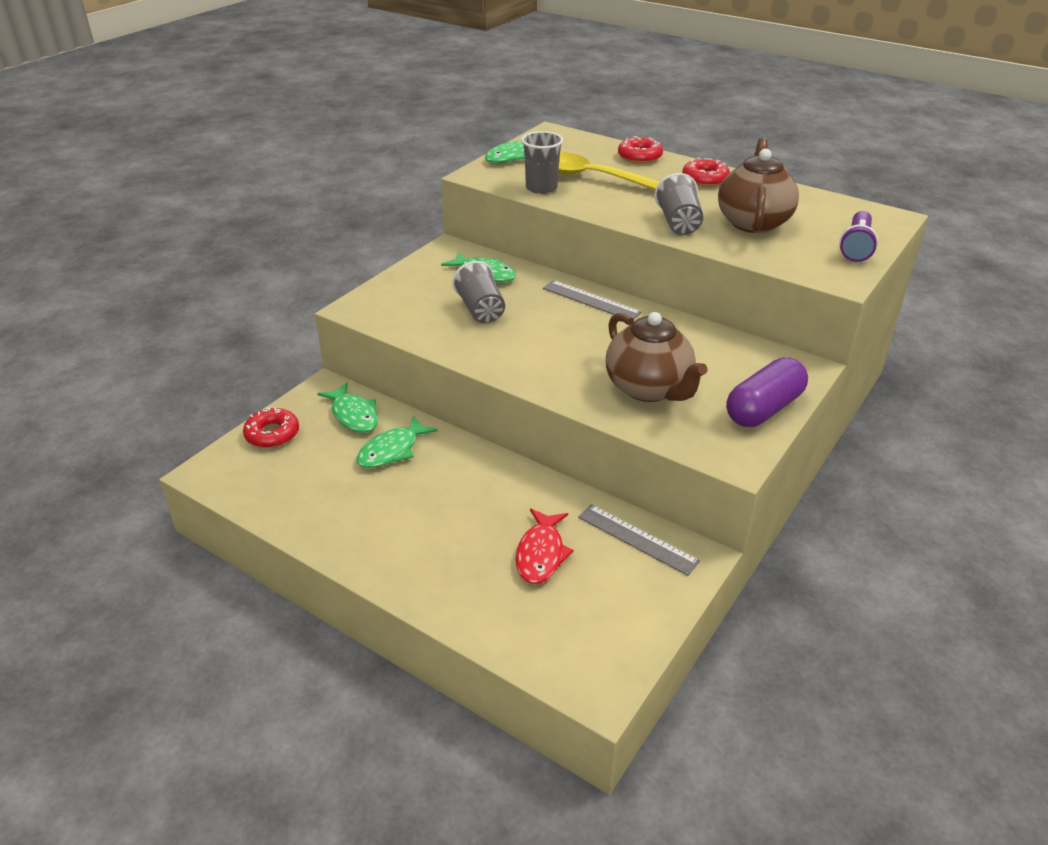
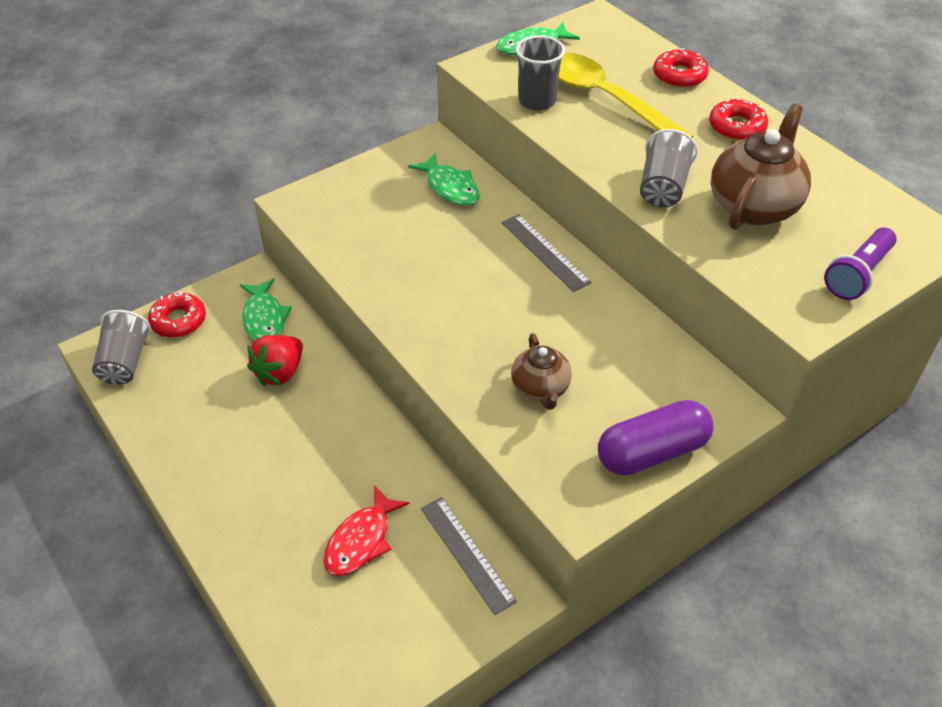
camera: 20 degrees right, 10 degrees up
(392, 450) = (280, 372): green fish -> red strawberry
(480, 310) = (420, 236): grey cup -> grey cup (125, 362)
(649, 389) = (540, 389): brown teapot -> brown teapot, size x0.60

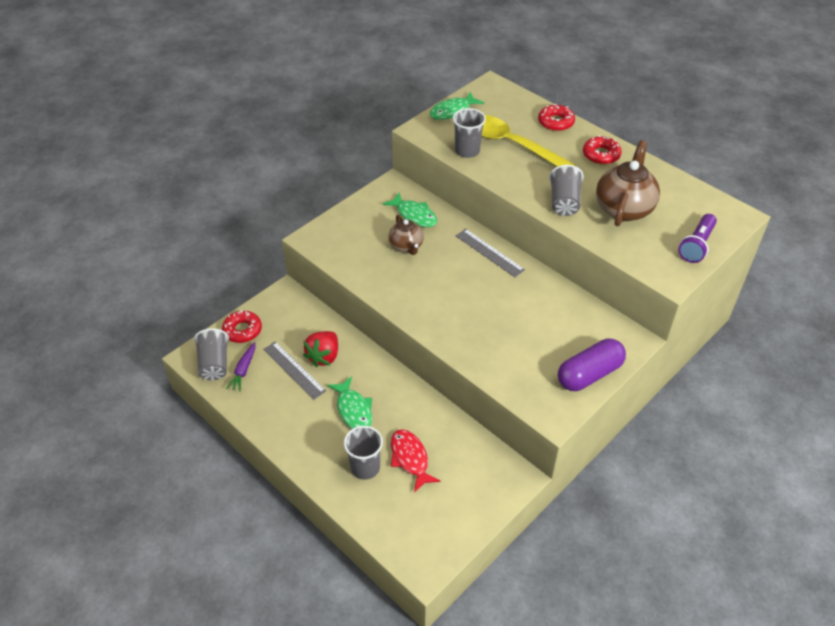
camera: 10 degrees left, 0 degrees up
(162, 376) = (243, 370): none -> purple carrot
(264, 319) = (302, 321): green fish -> green fish (353, 410)
(291, 544) = (365, 467): none -> grey cup
(361, 541) = (410, 458): red fish -> red fish turned 135 degrees clockwise
(467, 553) = (480, 456): grey ruler -> grey ruler (294, 370)
(540, 389) = (510, 344): brown teapot -> brown teapot (406, 246)

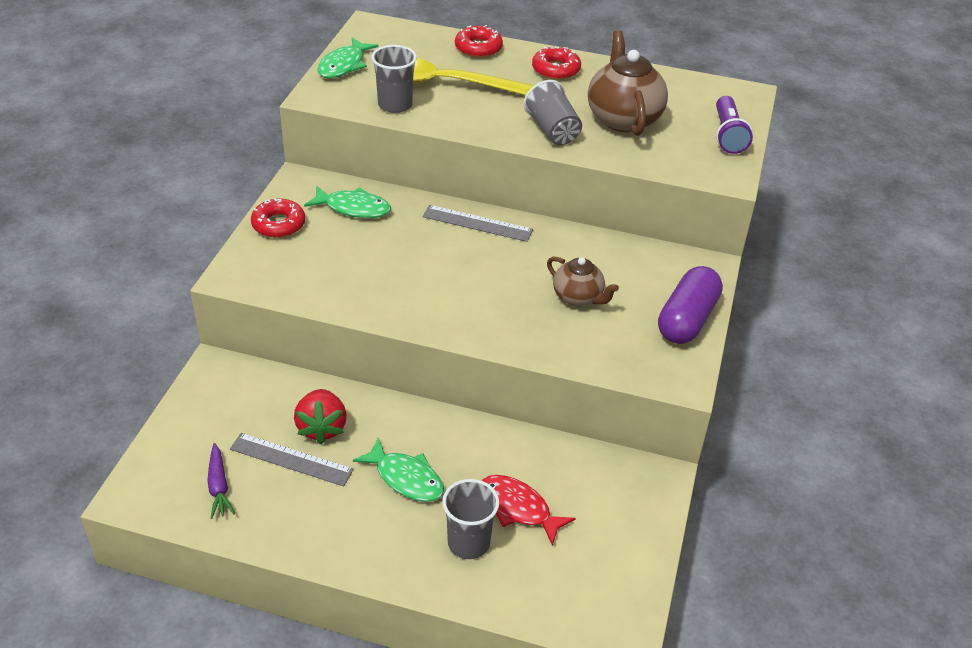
camera: 30 degrees left, 5 degrees down
(214, 364) = (169, 494): grey cup -> none
(242, 330) = (183, 435): red donut -> red donut (278, 224)
(406, 246) = (369, 247): brown teapot -> brown teapot (578, 297)

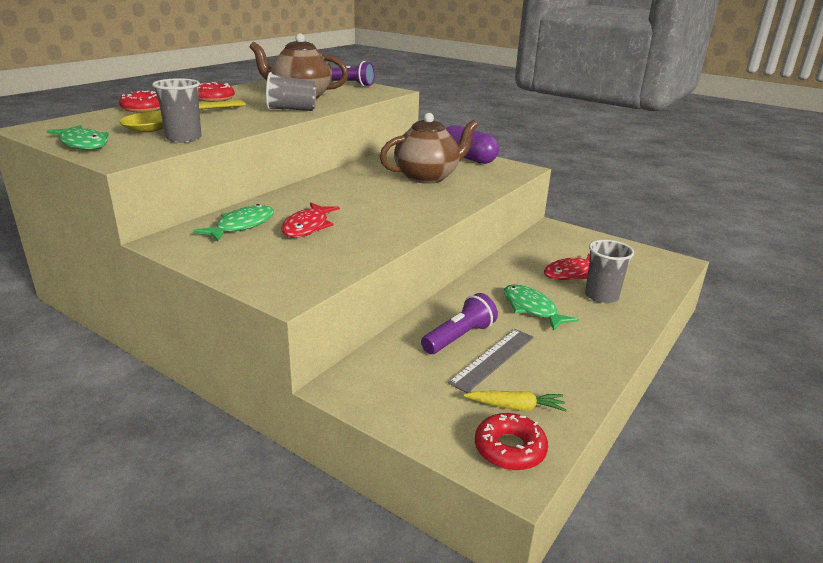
camera: 70 degrees left, 15 degrees down
(219, 486) = (515, 407): purple carrot -> yellow carrot
(278, 224) = (226, 260): red donut -> red donut (509, 449)
(322, 428) = (459, 337): red strawberry -> purple flashlight
(372, 247) = (307, 227): none -> red fish
(406, 478) = (531, 309): green fish -> green fish turned 90 degrees counterclockwise
(477, 223) = (315, 189): grey ruler -> none
(578, 297) = (427, 177): brown teapot -> brown teapot, size x1.68

